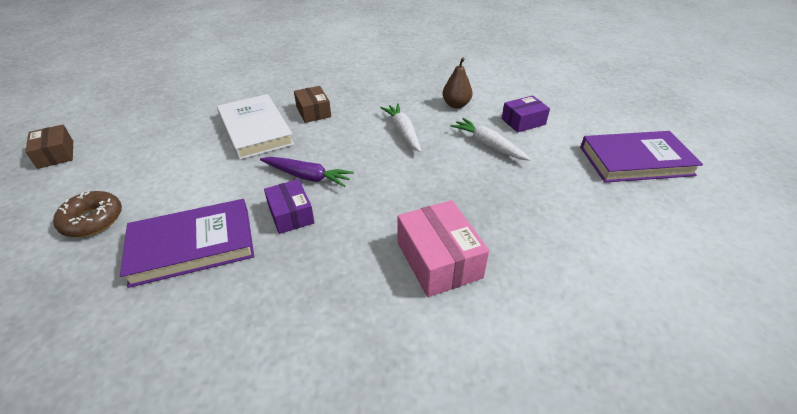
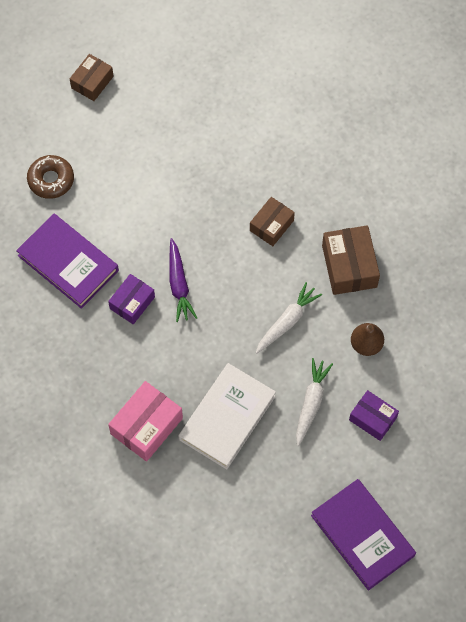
camera: 60 degrees right, 25 degrees up
(255, 130) = (213, 199): white book -> white book (227, 417)
(385, 92) = (349, 266): none -> brown box

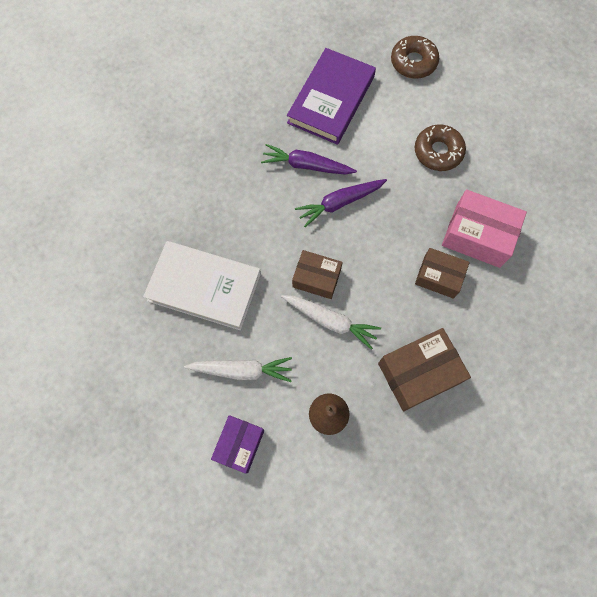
camera: 75 degrees right, 5 degrees up
(92, 82) = (533, 68): brown box -> brown box (316, 278)
(132, 303) = (306, 165): purple box -> purple carrot
(146, 426) = (178, 213): pink box -> pink box (478, 235)
(153, 189) = (438, 152): none -> brown donut
(362, 535) = (97, 466): purple book -> none

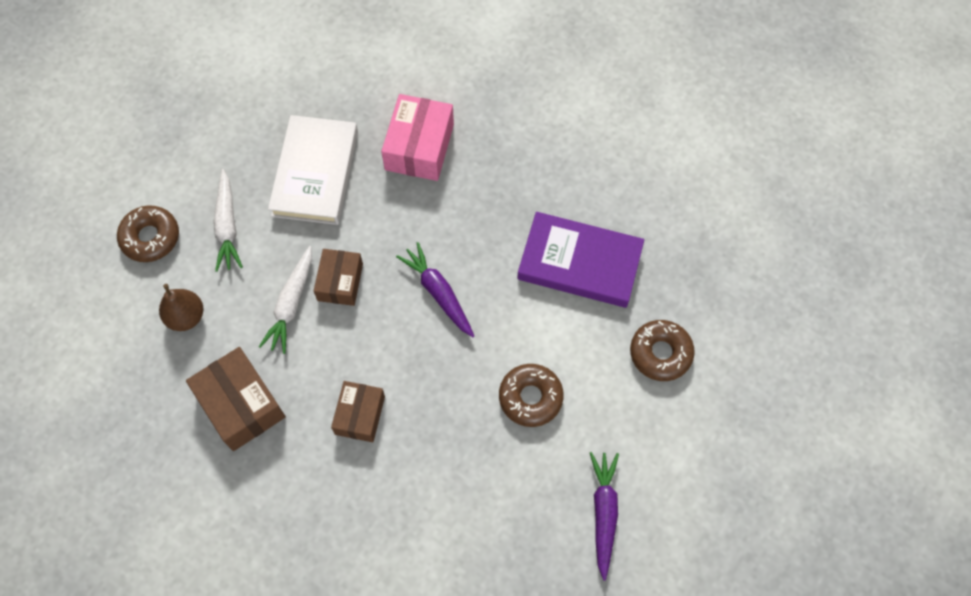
camera: 80 degrees right, 5 degrees down
(239, 445) = (150, 237): purple box -> brown donut
(306, 165) = (482, 249): purple carrot -> purple carrot (603, 513)
(478, 235) = (421, 456): pink box -> pink box (419, 147)

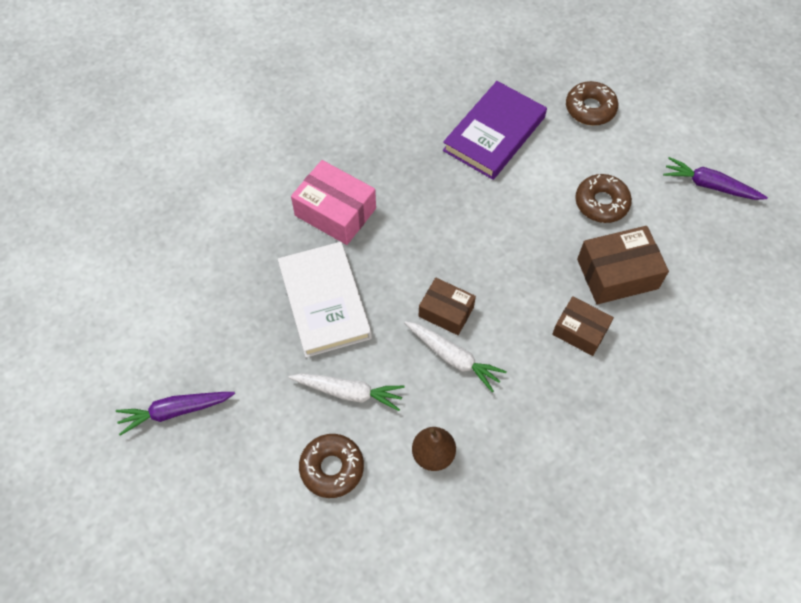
camera: 70 degrees left, 5 degrees down
(240, 405) = (540, 427): brown box -> brown box (617, 274)
(315, 173) = (324, 301): white book -> white book turned 45 degrees clockwise
(438, 293) = (484, 239): purple carrot -> purple carrot (175, 411)

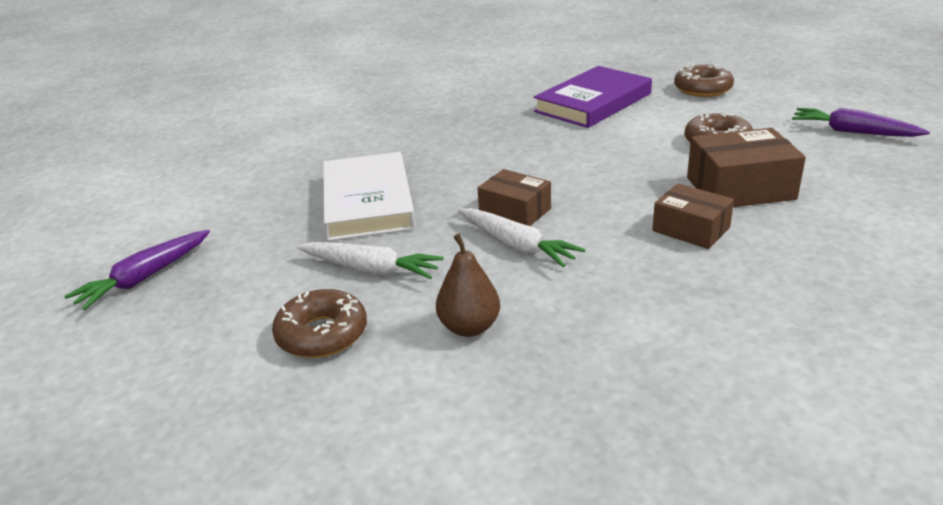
camera: 10 degrees right, 30 degrees down
(175, 411) = (144, 278): purple carrot -> purple carrot turned 45 degrees counterclockwise
(335, 212) = (404, 146): pink box -> none

